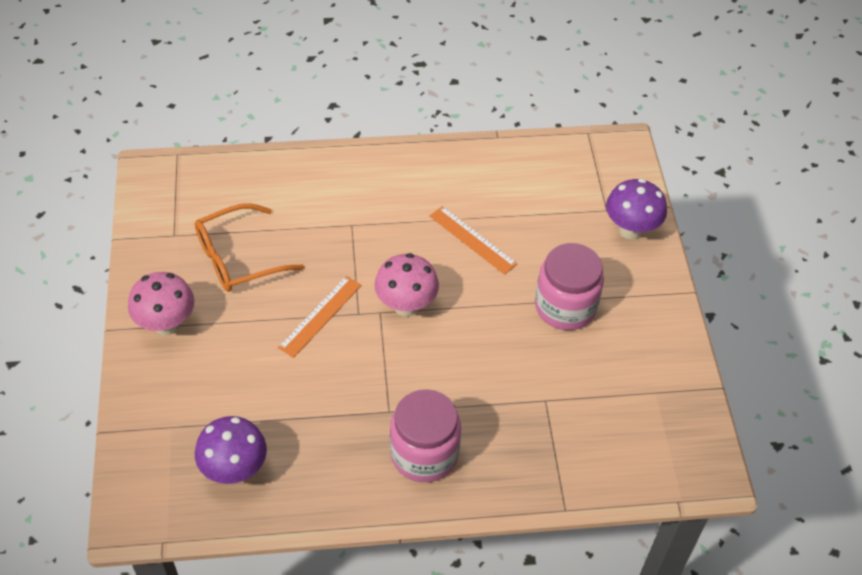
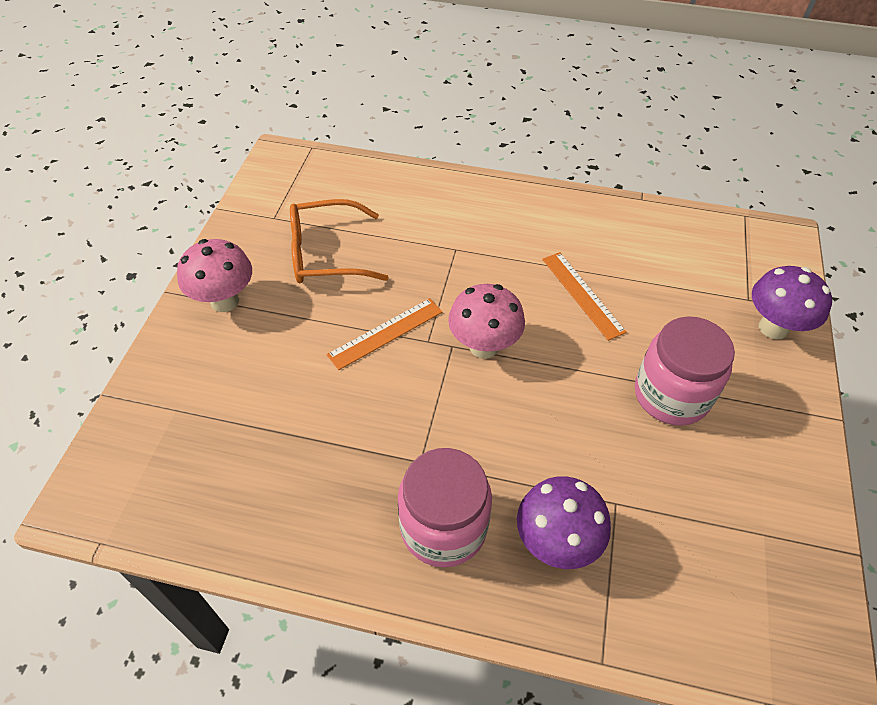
camera: 20 degrees right, 0 degrees up
(235, 470) = (219, 480): purple mushroom -> purple mushroom (555, 543)

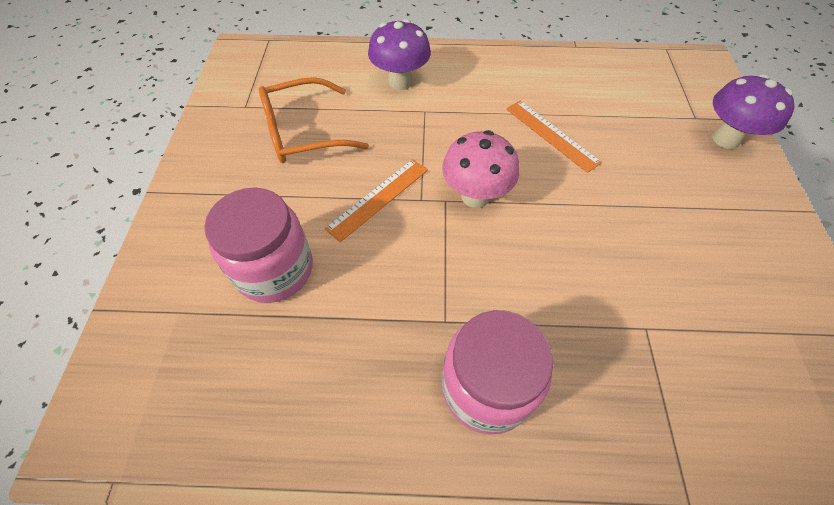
camera: 10 degrees left, 5 degrees up
(225, 301) = (210, 192): pink mushroom -> none
(555, 543) = (602, 381): purple mushroom -> purple mushroom (400, 82)
(671, 395) = (660, 214): pink jar -> pink jar (274, 269)

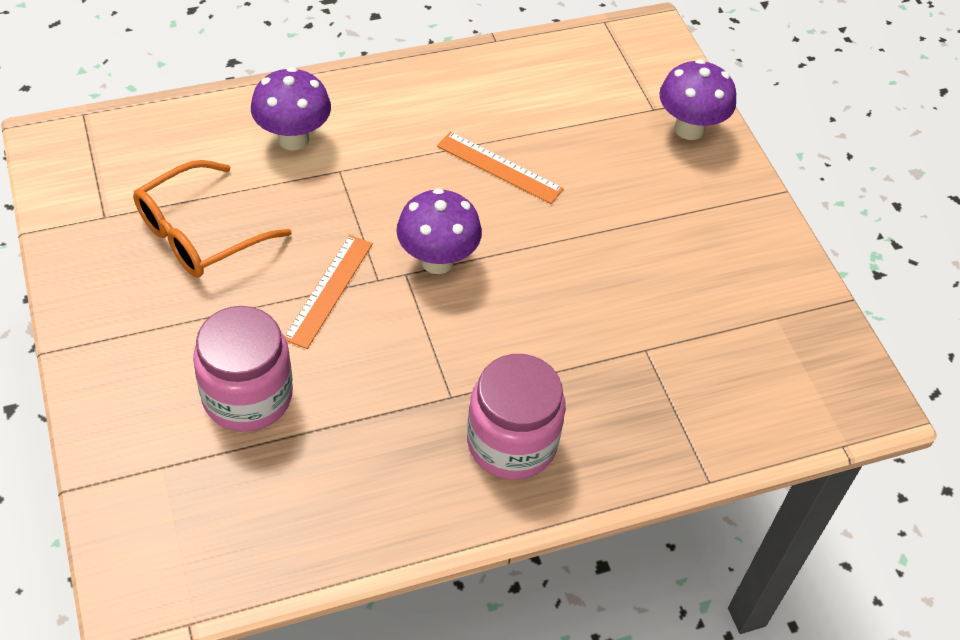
camera: 25 degrees left, 5 degrees down
(475, 196) = (437, 261): pink mushroom -> purple mushroom

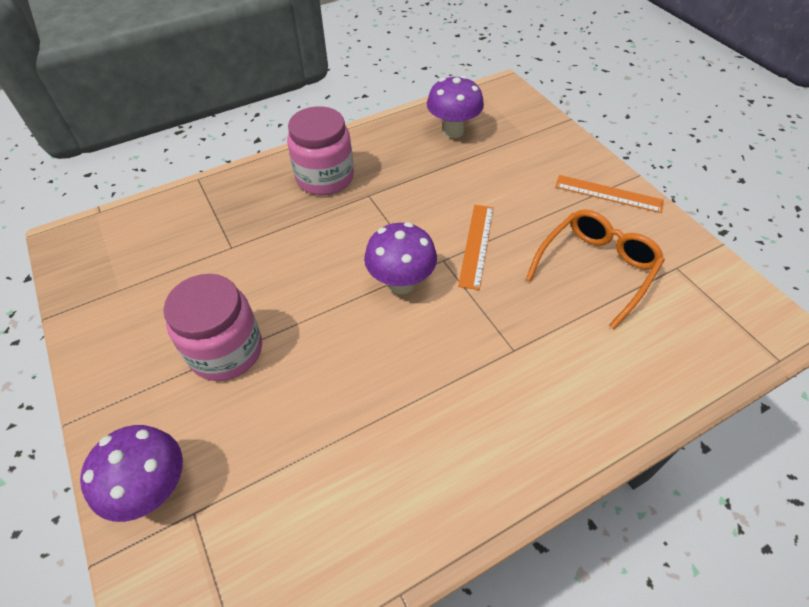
camera: 175 degrees right, 0 degrees up
(247, 396) = (498, 174): pink jar -> pink jar (226, 350)
(293, 139) = (573, 376): purple mushroom -> purple mushroom (453, 131)
(499, 167) = (364, 386): orange ruler -> orange ruler (608, 193)

